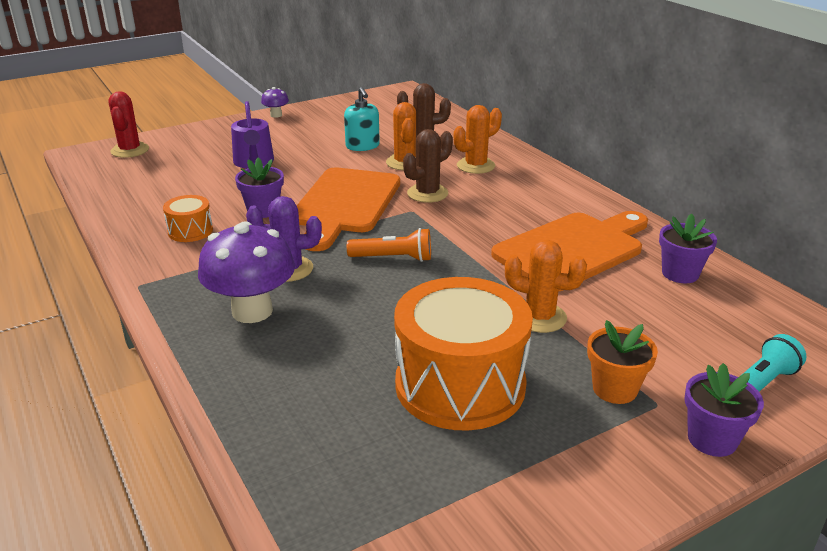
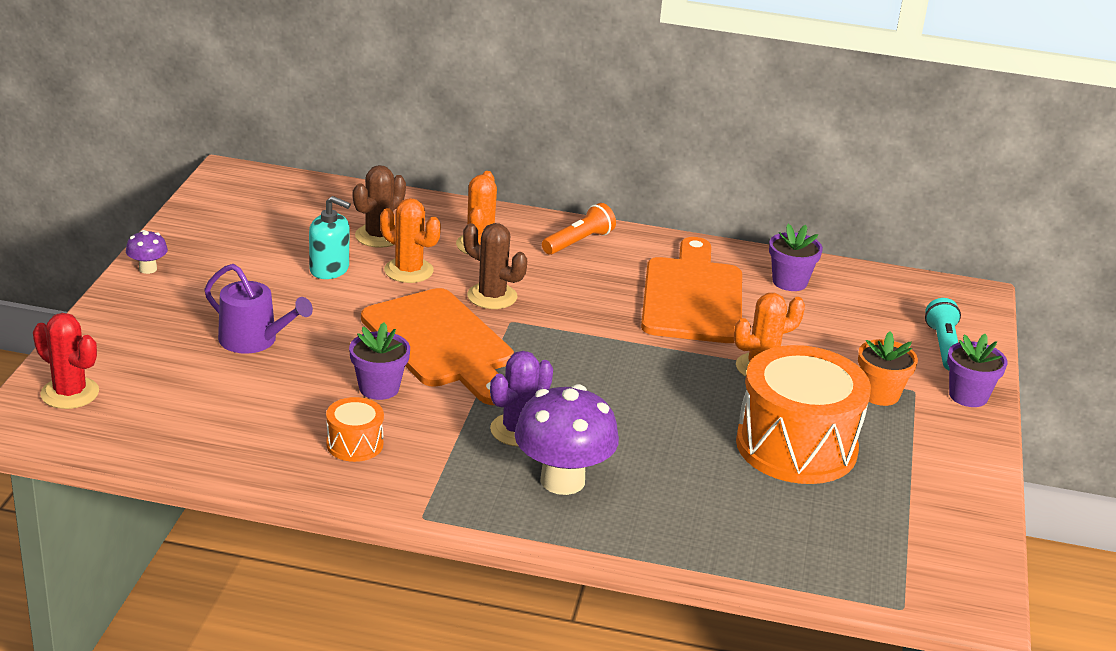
camera: 50 degrees left, 0 degrees up
(393, 258) = (580, 375): orange flashlight -> orange flashlight (578, 242)
(427, 193) = (492, 296): brown cactus -> brown cactus turned 60 degrees counterclockwise

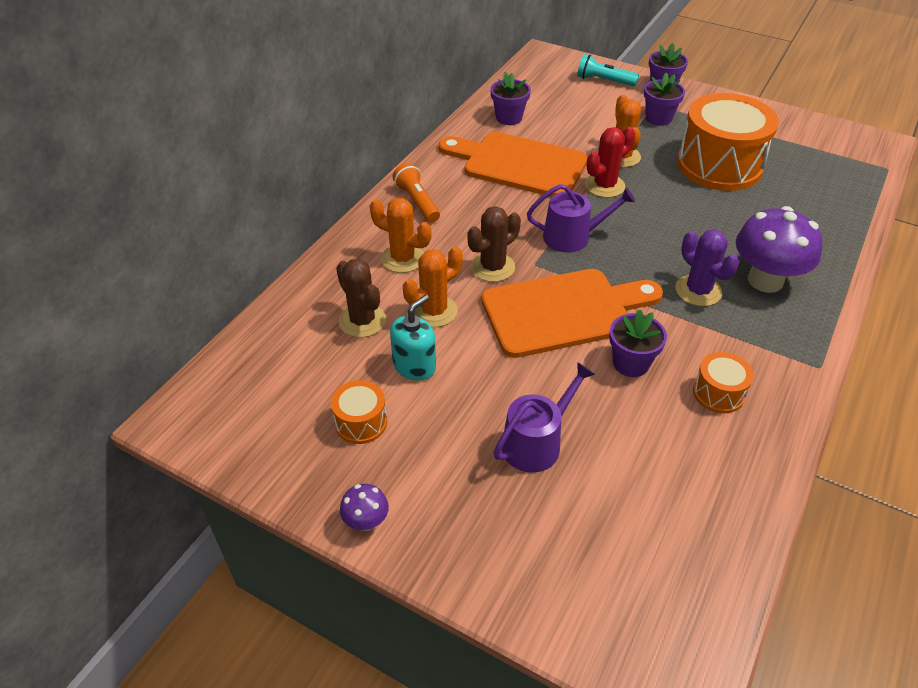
camera: 70 degrees left, 15 degrees up
(70, 393) = (620, 622): red cactus -> red cactus (604, 186)
(252, 252) = (361, 422): none -> orange drum
(572, 341) = (572, 237): none -> purple watering can
(880, 394) = (658, 118): orange flower pot -> purple flower pot

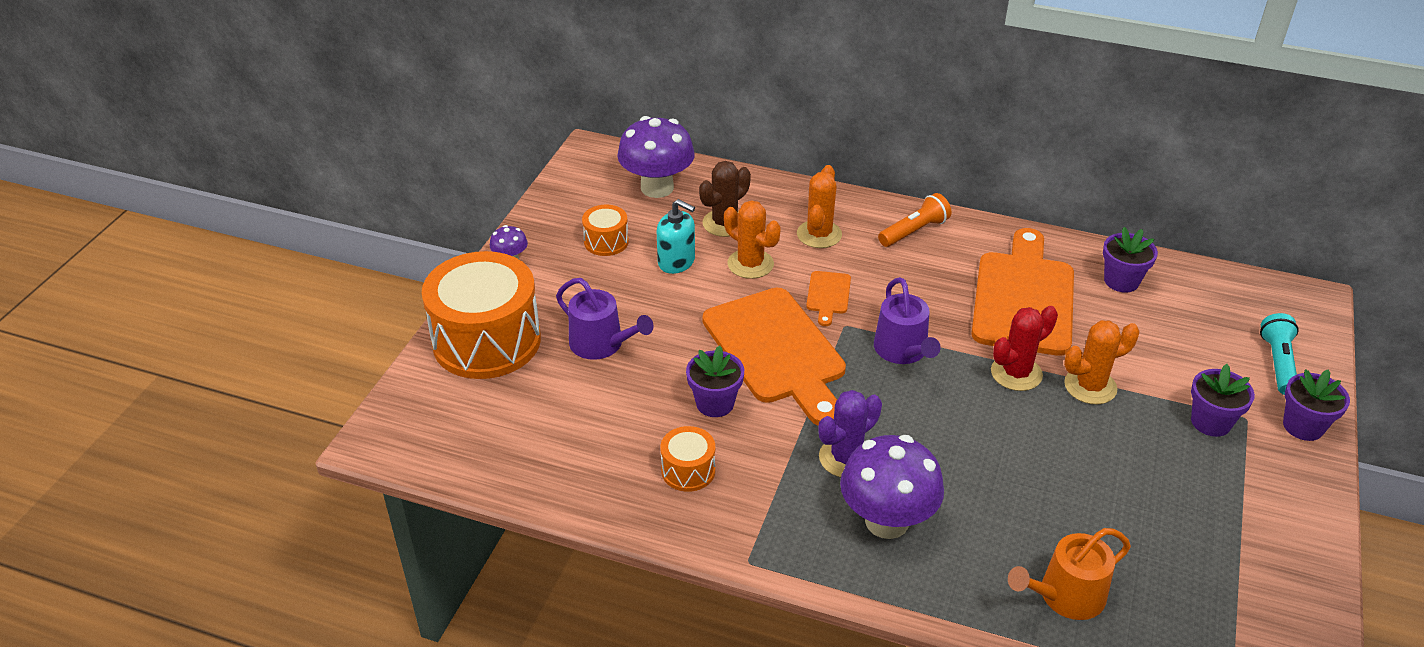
camera: 80 degrees right, 5 degrees down
(277, 367) = (657, 188): none -> purple mushroom
(492, 267) = (828, 295): brown cactus -> orange cutting board
(604, 186) = (1016, 373): red cactus -> red cactus turned 75 degrees counterclockwise
(719, 165) = (1123, 485): orange drum -> orange drum (487, 341)
(822, 211) = (1065, 596): none -> orange watering can

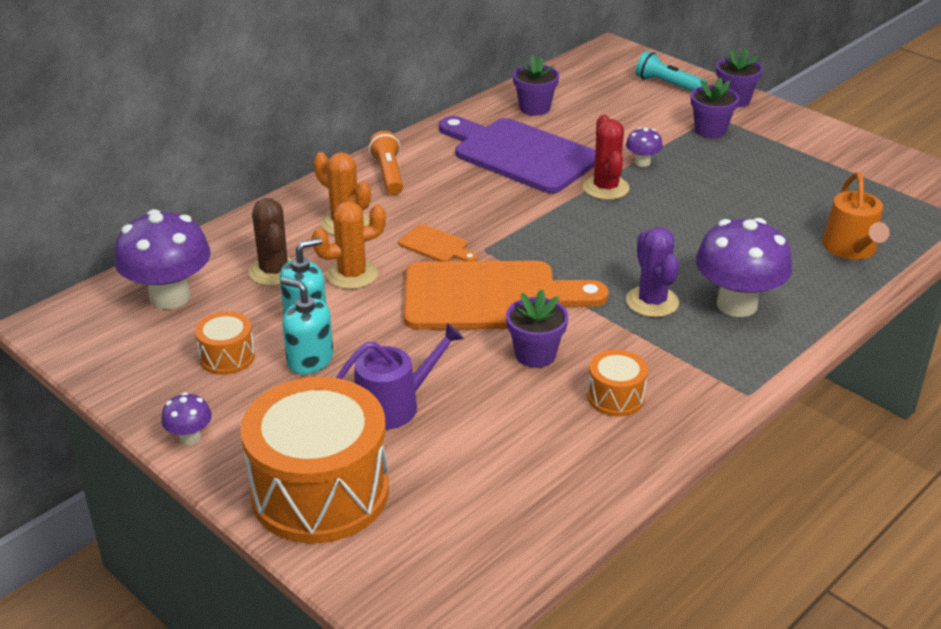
camera: 65 degrees left, 5 degrees down
(628, 282) = (310, 359): none -> turquoise soap dispenser
(903, 351) = (540, 231): purple watering can -> none
(1024, 298) = (520, 154): orange cutting board -> purple cutting board
(1090, 386) = (642, 162): orange cactus -> purple mushroom

